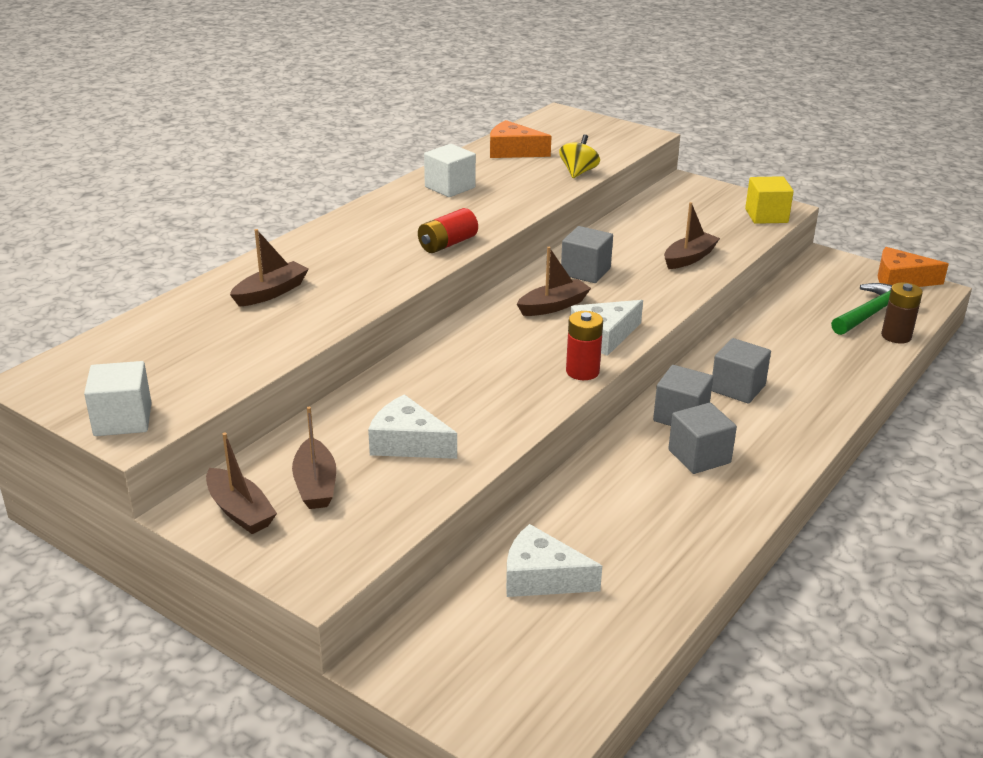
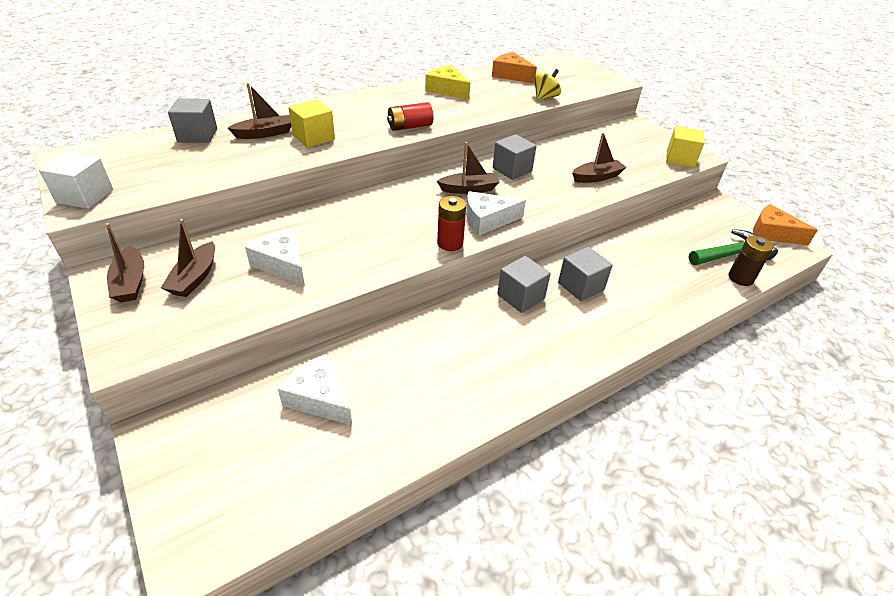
camera: 20 degrees right, 10 degrees up
(340, 284) = (313, 138): none -> yellow cube
(450, 187) = (447, 90): white cube -> yellow cheese
(699, 456) = (511, 334): grey cube -> grey cube (197, 135)

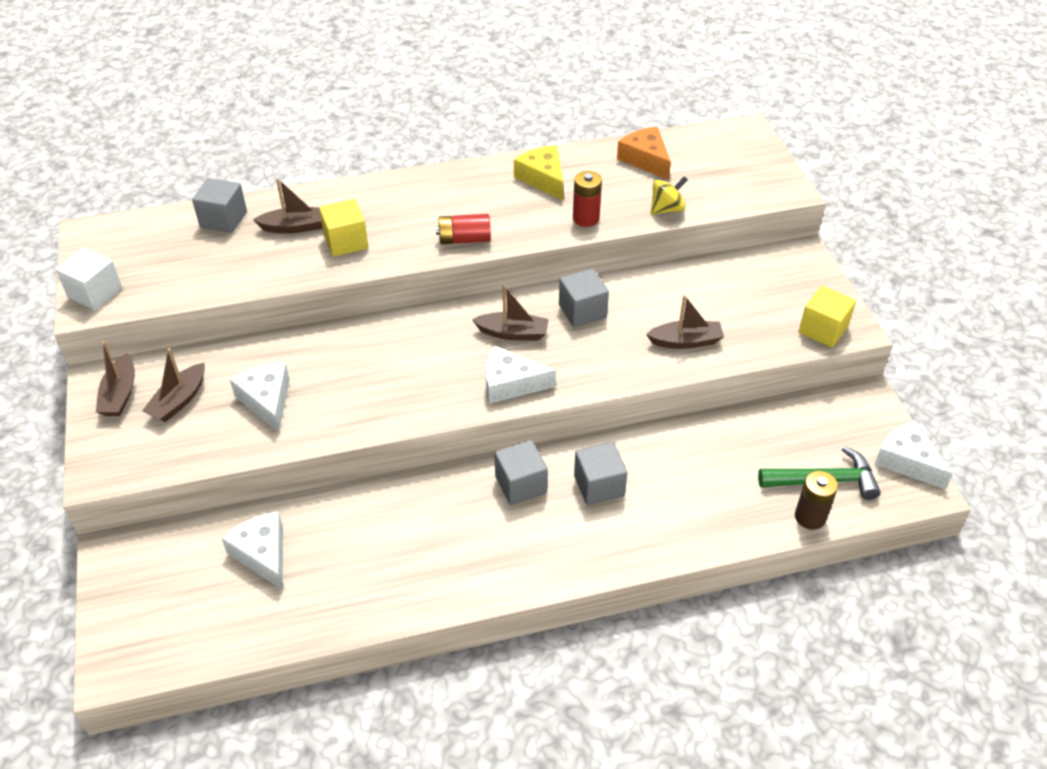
camera: 20 degrees right, 5 degrees up
(450, 243) = (452, 408): red battery -> red battery (586, 218)
(772, 233) = (907, 461): orange cheese -> white cheese

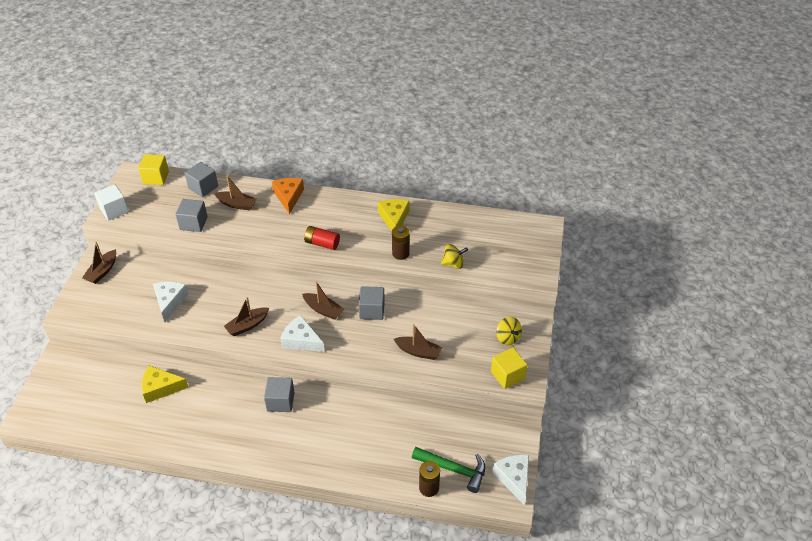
camera: 25 degrees right, 0 degrees up
(179, 400) = (128, 285): brown boat -> brown boat (247, 325)
(263, 554) = (127, 387): white cheese -> none
(320, 535) = (160, 388): none -> yellow cheese
(346, 242) = (257, 223): yellow cube -> yellow cube (156, 177)
(586, 218) = (400, 253): red battery -> brown battery
(599, 486) = (322, 419): grey cube -> grey cube (193, 223)
(645, 160) = (465, 226): orange cheese -> orange cheese (288, 197)
(787, 285) = (507, 338): none -> yellow spinning top

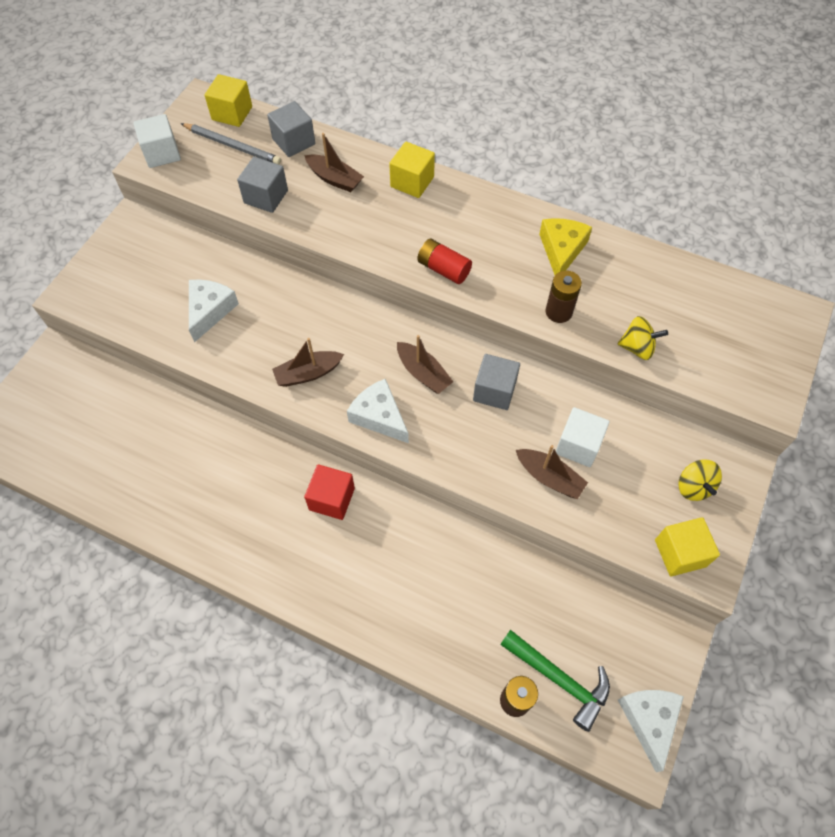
camera: 15 degrees right, 15 degrees up
(102, 271) = (131, 242): brown boat -> none
(160, 388) = (173, 436): yellow cheese -> none
(162, 197) = (233, 146): none -> grey pencil
(280, 401) = (332, 499): grey cube -> red cube
(288, 197) = (412, 182): orange cheese -> yellow cube
(432, 330) = (578, 445): none -> white cube

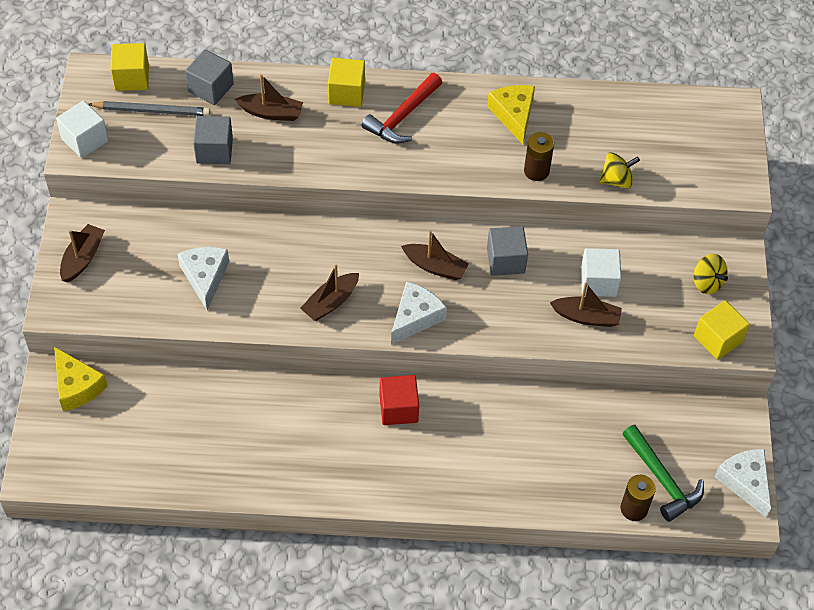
camera: 25 degrees left, 5 degrees down
(67, 371) = (77, 386): none -> yellow cheese
(118, 258) = (82, 258): none -> brown boat
(379, 416) = (415, 317): white cheese -> white cheese turned 105 degrees clockwise
(443, 269) = (417, 165): red battery -> none
(453, 219) = (402, 116): none -> red hammer
(559, 679) = (662, 479): green hammer -> green hammer turned 45 degrees clockwise

